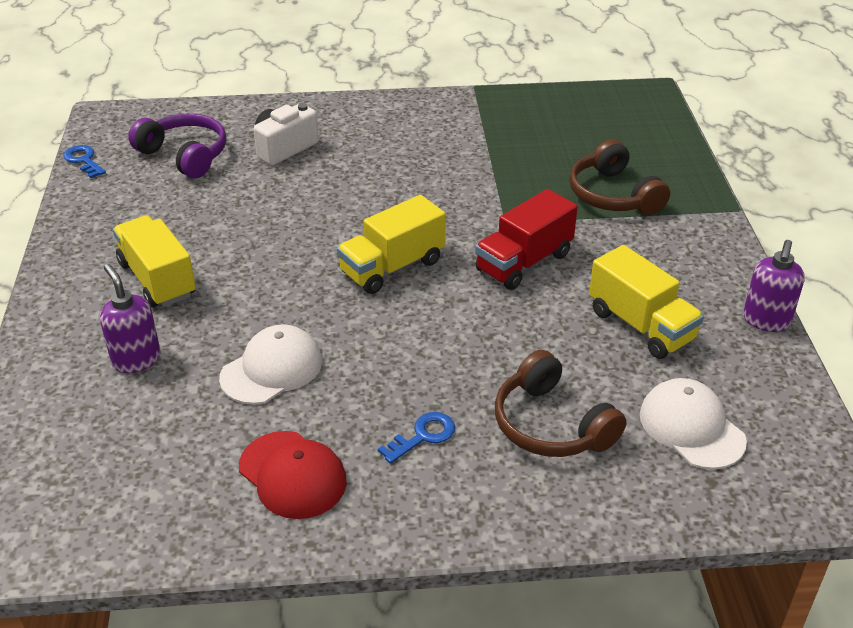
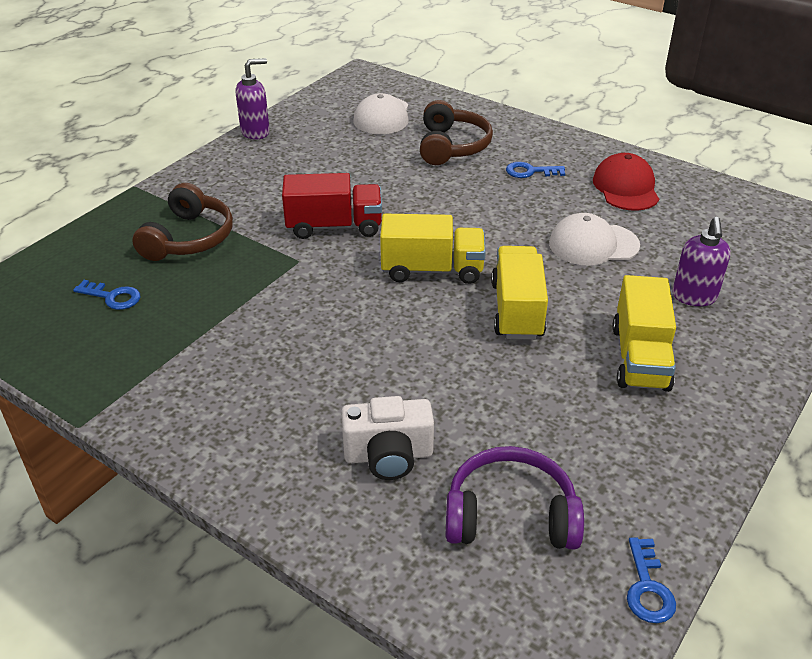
camera: 140 degrees left, 0 degrees up
(185, 155) = (510, 515): purple headphones -> purple headphones turned 105 degrees clockwise
(583, 139) = (112, 297): none -> blue key
(641, 325) = (326, 161): yellow truck -> yellow truck (517, 310)

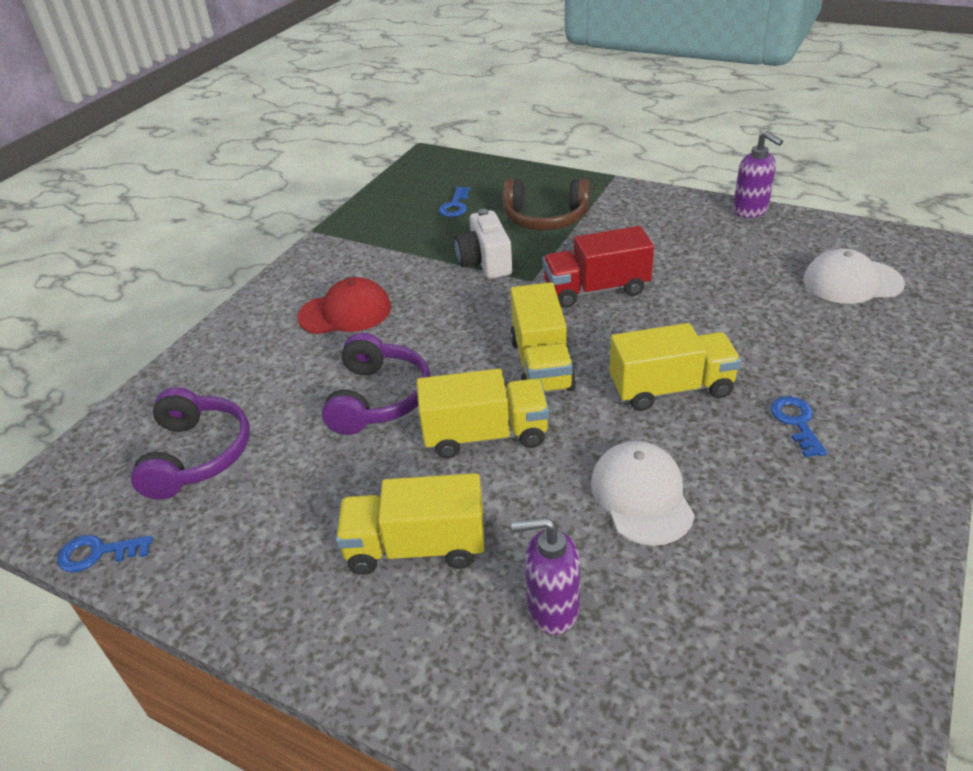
camera: 85 degrees right, 0 degrees up
(334, 226) = (596, 289): red truck -> red truck turned 90 degrees clockwise
(388, 455) = (273, 374): white camera -> white camera (485, 262)
(451, 373) = (378, 398): none -> purple headphones
(452, 146) = (816, 346): brown headphones -> none
(482, 213) = (671, 388): none -> yellow truck
(626, 187) = (812, 529): red cap -> red cap (345, 312)

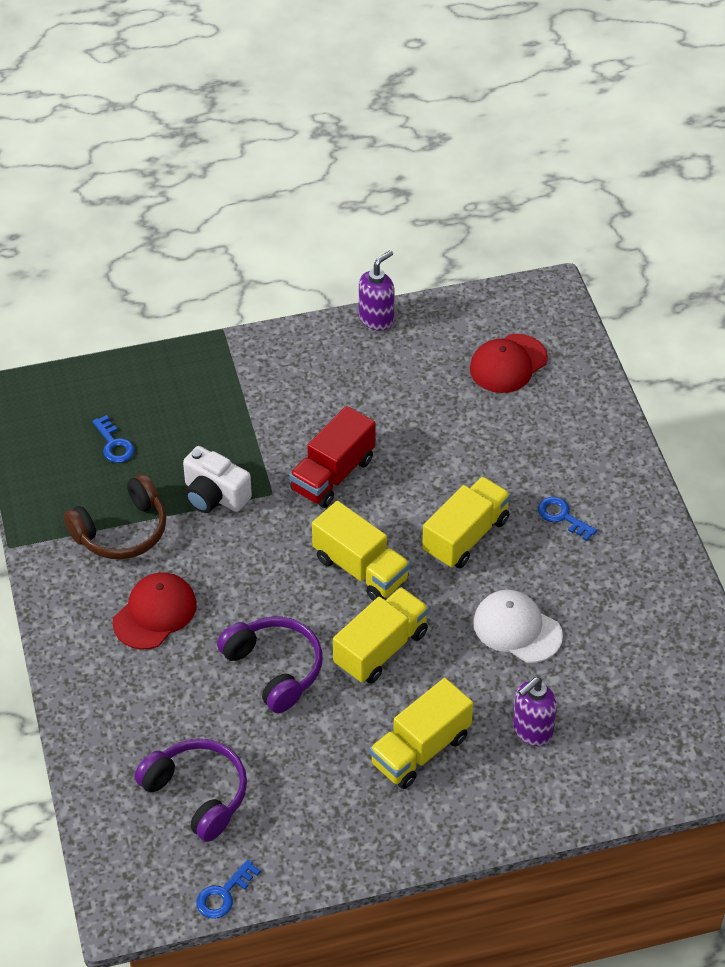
camera: 45 degrees left, 10 degrees up
(545, 218) = (214, 417): brown headphones -> brown headphones (122, 531)
(750, 210) = (376, 319): purple soap dispenser -> purple soap dispenser turned 60 degrees counterclockwise
(852, 282) = (508, 364): white cap -> red cap

